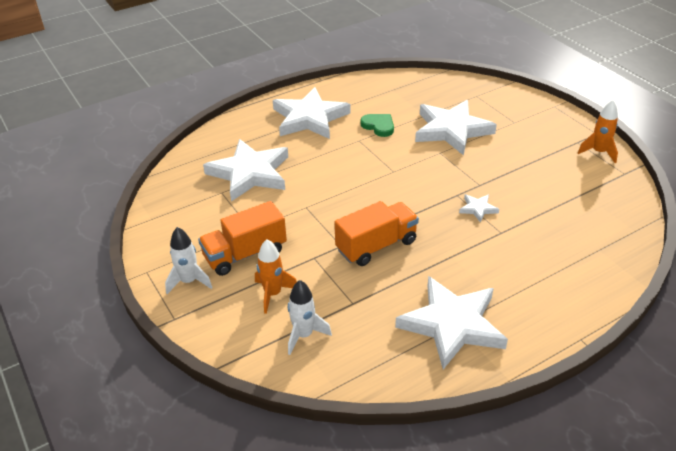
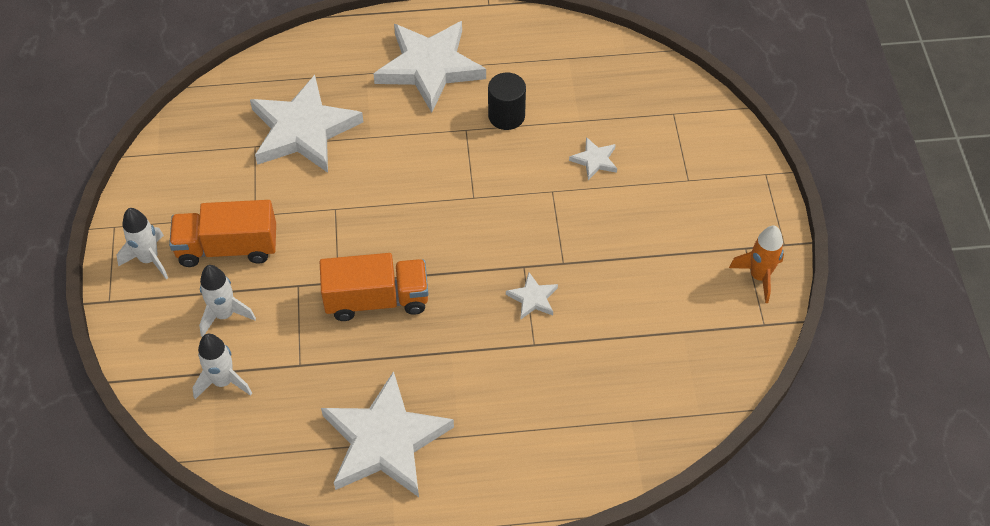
camera: 25 degrees right, 15 degrees up
(273, 294) = (224, 315): orange rocket -> white rocket
(378, 126) = (506, 116): green heart -> black cylinder
(451, 130) = (594, 160): white star -> white star, size x0.42

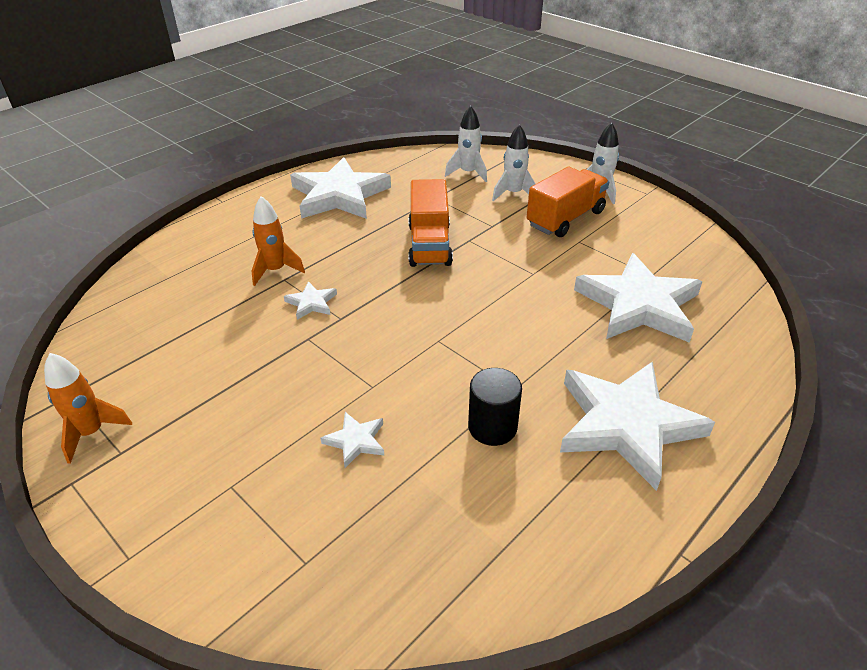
camera: 140 degrees right, 15 degrees down
(376, 300) = (429, 245): orange truck -> orange truck turned 45 degrees counterclockwise
(533, 361) = (275, 270): none -> orange rocket

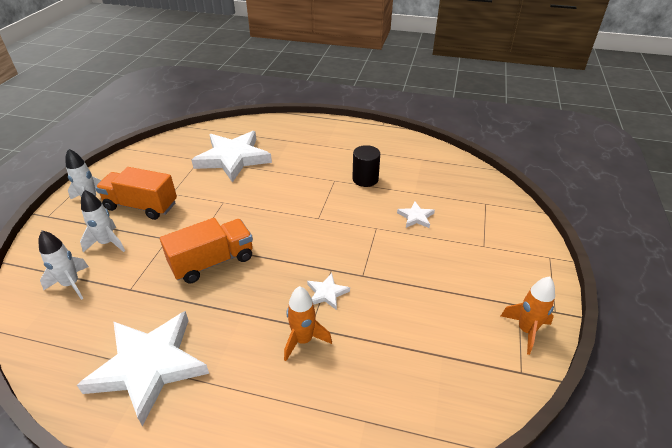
camera: 120 degrees left, 0 degrees up
(626, 424) = (329, 146): white star -> none

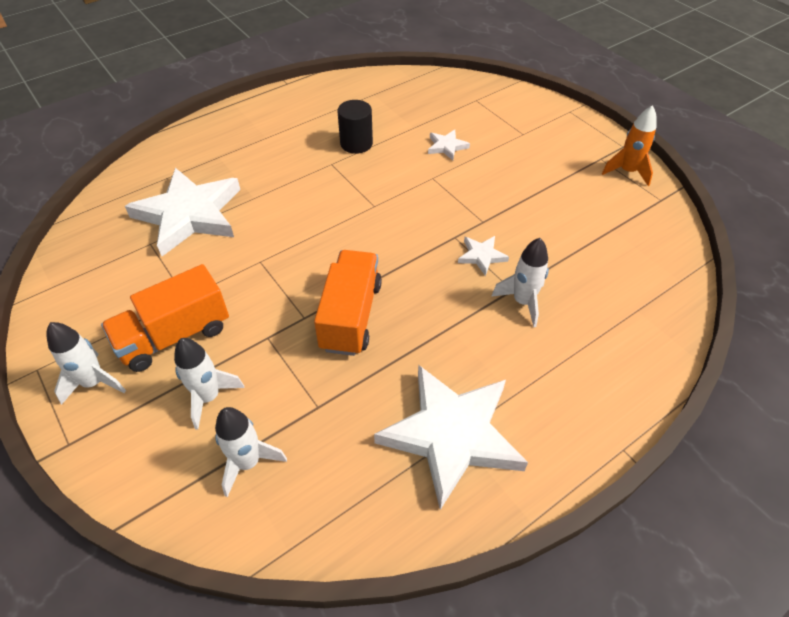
camera: 50 degrees left, 10 degrees up
(303, 340) = (522, 302): orange rocket -> white rocket

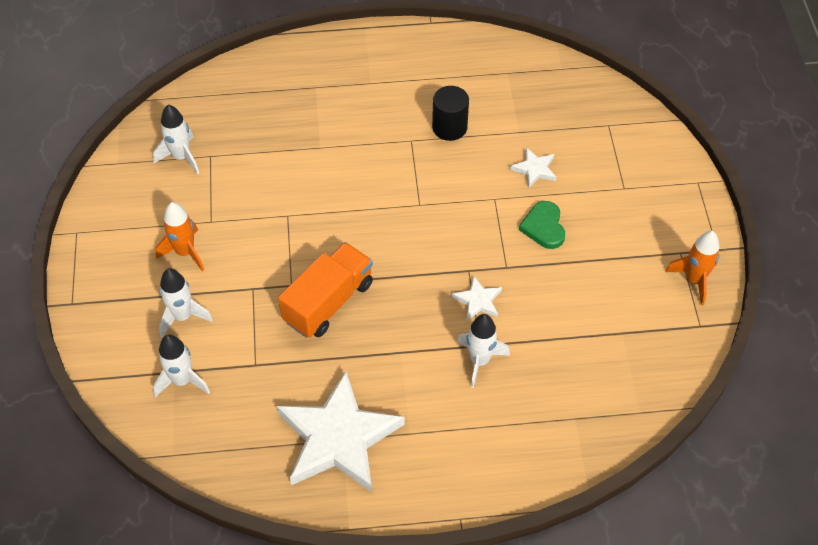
camera: 30 degrees right, 5 degrees up
(94, 382) = (110, 263): white rocket -> white rocket (181, 157)
(175, 335) = (185, 252): orange truck -> orange rocket
(189, 214) = (256, 141): white star -> none
(487, 182) = (543, 227): none -> green heart

